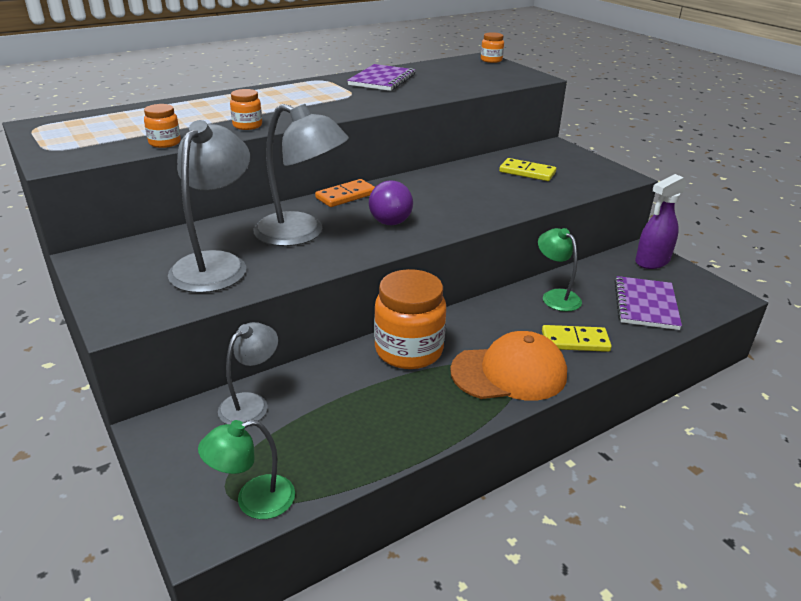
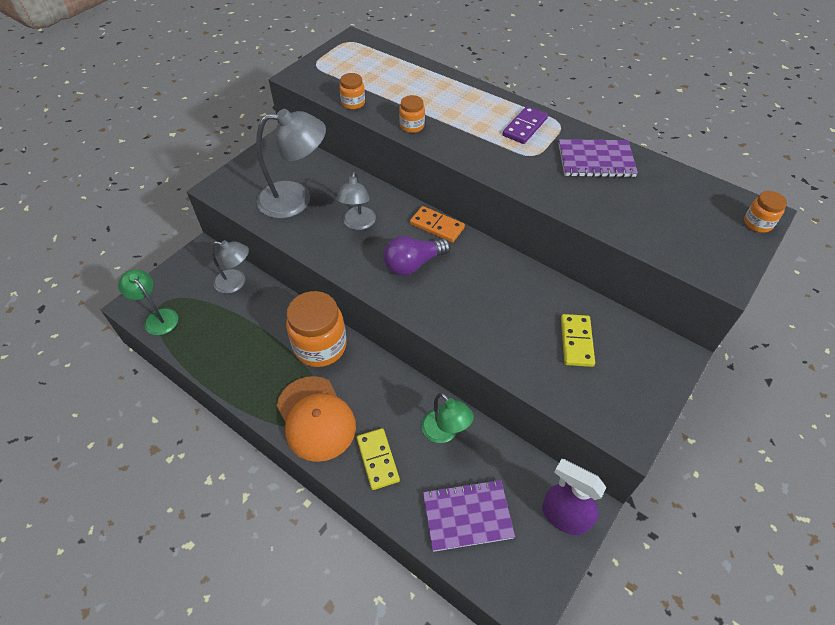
camera: 70 degrees right, 20 degrees up
(301, 234) = (358, 224): grey lamp -> grey lamp, size x0.60
(310, 90) = (525, 127): none -> purple domino
(556, 296) = (445, 432): green lamp -> green lamp turned 105 degrees clockwise

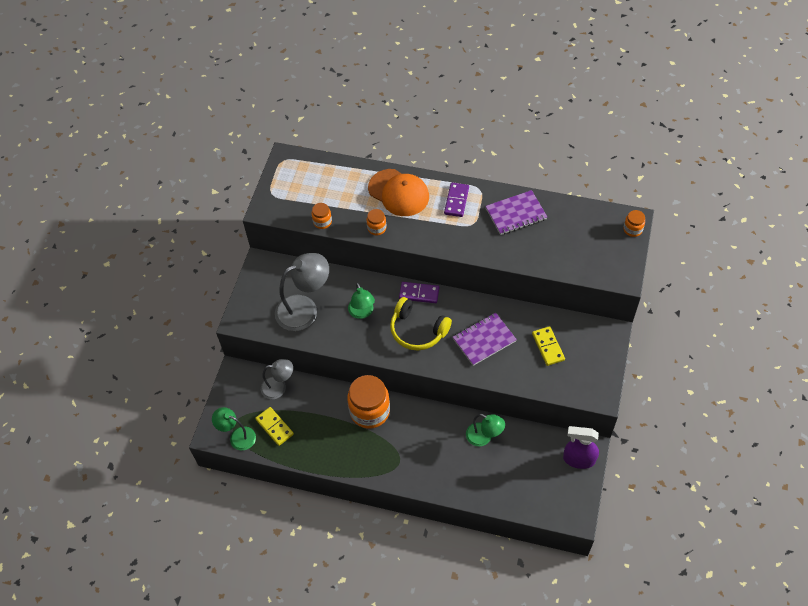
camera: 20 degrees left, 5 degrees up
(315, 418) = (395, 462): orange cap -> orange cap (398, 193)
(358, 224) = (362, 312): grey lamp -> green lamp
(378, 459) = (450, 472): yellow domino -> yellow domino (274, 427)
(413, 264) = (418, 330): purple light bulb -> yellow headphones
(437, 226) = (419, 294): orange domino -> purple domino
(467, 515) = (521, 483): purple notebook -> purple notebook (484, 340)

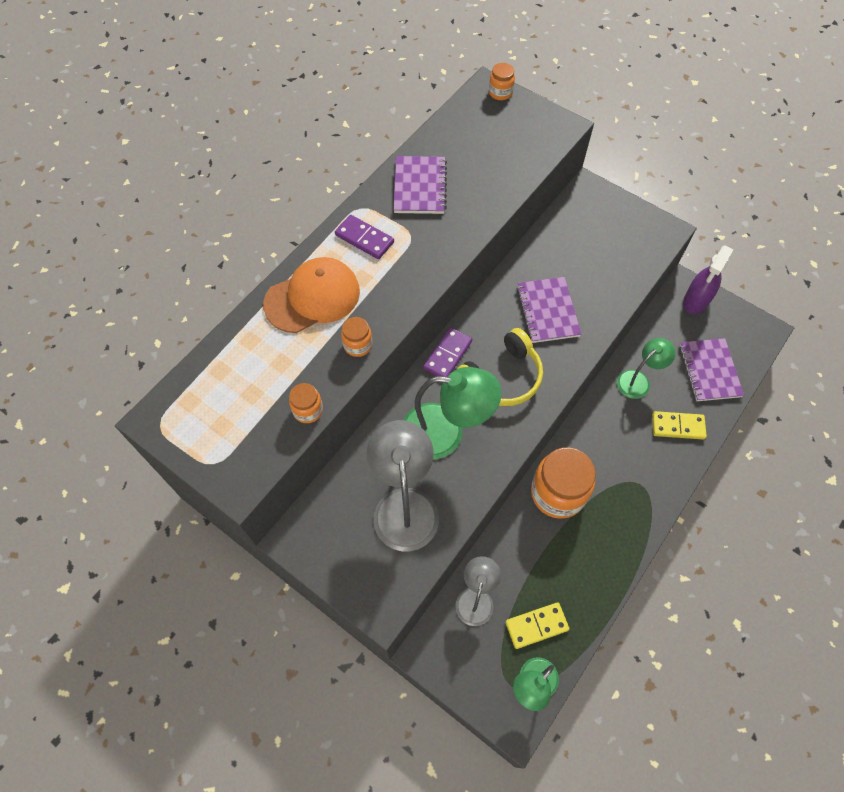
camera: 70 degrees left, 5 degrees up
(362, 312) = (445, 432): green lamp -> green lamp, size x1.66
(517, 484) = (709, 371): none -> purple notebook
(548, 347) = (583, 253): yellow domino -> yellow domino (677, 426)

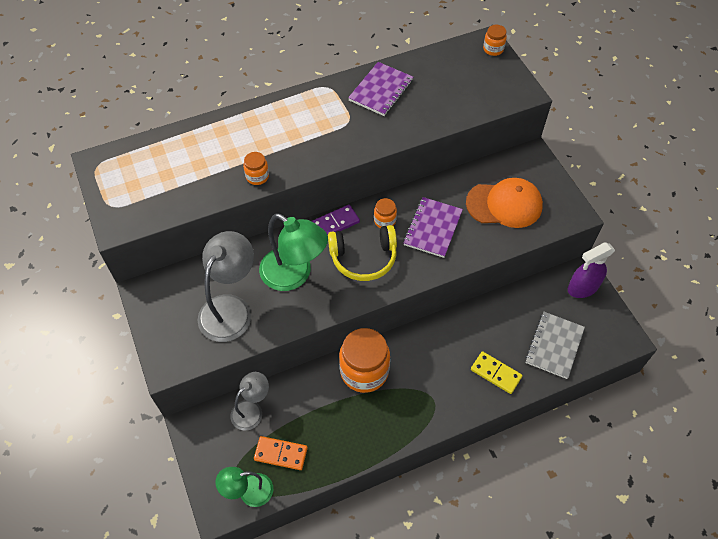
camera: 30 degrees right, 5 degrees down
(308, 410) = (193, 202): orange jar -> orange jar (384, 221)
(312, 297) = (250, 132): orange cap -> orange cap (504, 204)
(364, 239) = (315, 109): purple domino -> none
(536, 625) = (281, 454): yellow domino -> orange domino
(638, 380) = (488, 323): green lamp -> none
(709, 371) = (554, 345): purple notebook -> grey notebook

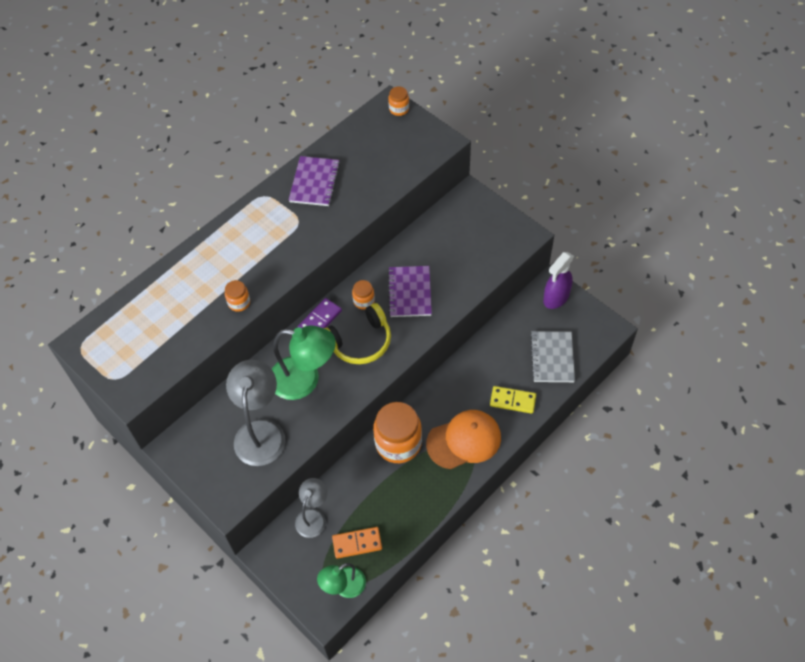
camera: 20 degrees left, 0 degrees up
(504, 204) = (463, 248): orange cap -> orange cap (464, 440)

